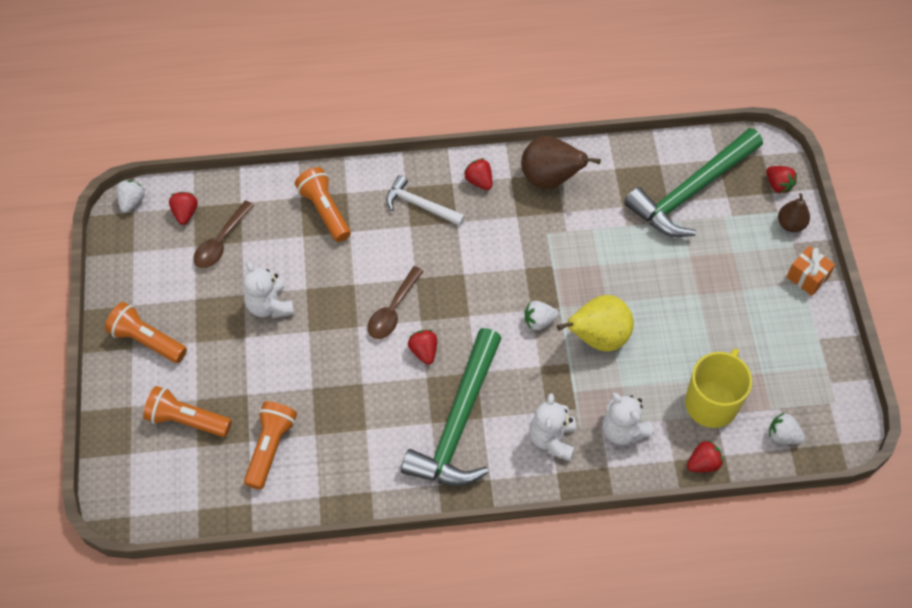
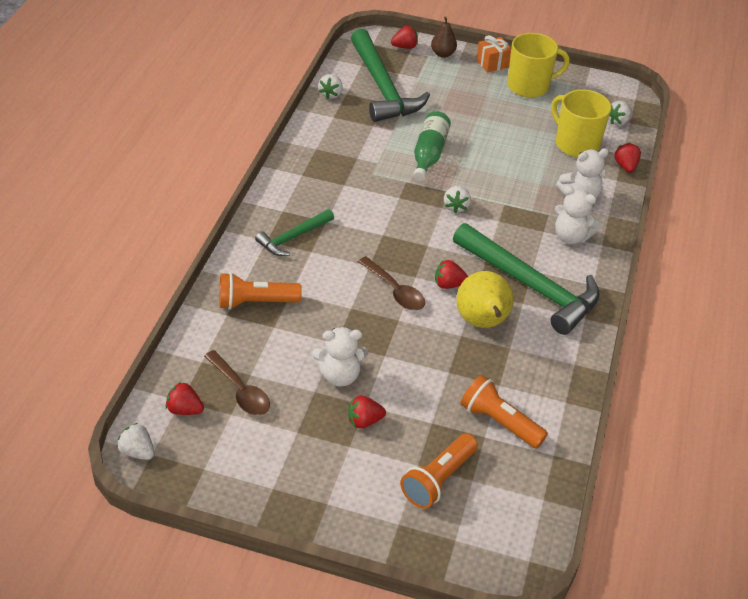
camera: 70 degrees left, 15 degrees down
(147, 340) = (325, 487): orange flashlight -> none
(420, 205) = (293, 237): white hammer -> green hammer
(479, 181) = (292, 194): red strawberry -> red strawberry (364, 421)
(550, 179) = (319, 153): brown pear -> none
(598, 338) = (489, 180): yellow pear -> yellow pear (482, 322)
(607, 270) = (429, 154): none -> green bottle
(649, 152) = (331, 94): none -> white strawberry
(789, 326) = (529, 86): none -> yellow mug

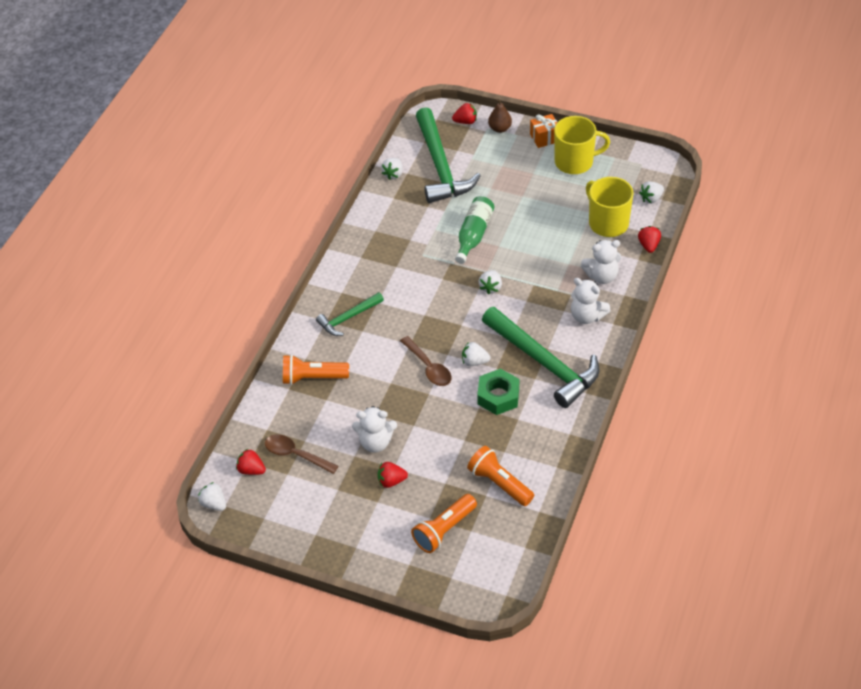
camera: 10 degrees right, 5 degrees up
(240, 391) = (295, 455): brown spoon -> brown spoon turned 150 degrees clockwise
(448, 284) = (474, 361): red strawberry -> white strawberry
(482, 322) = (498, 396): yellow pear -> green nut

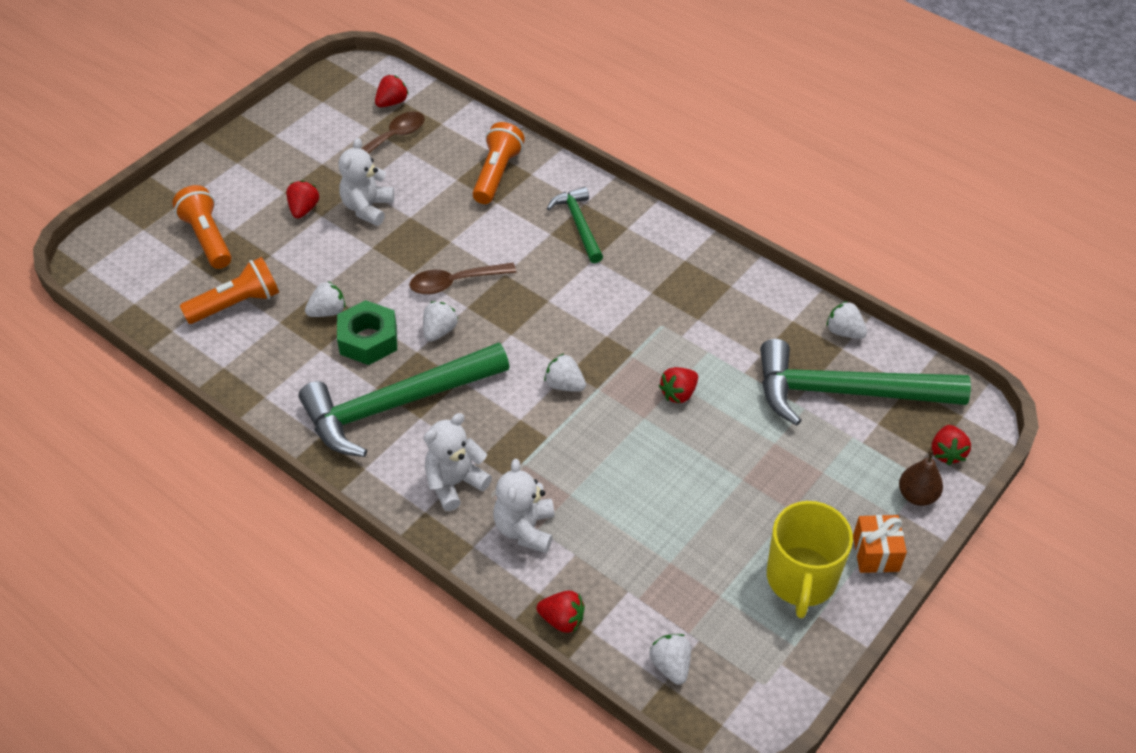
camera: 105 degrees right, 0 degrees up
(214, 503) = (365, 69): white strawberry -> white strawberry (328, 311)
(474, 235) = (678, 393): green bottle -> red strawberry
(607, 223) = (637, 577): yellow mug -> none

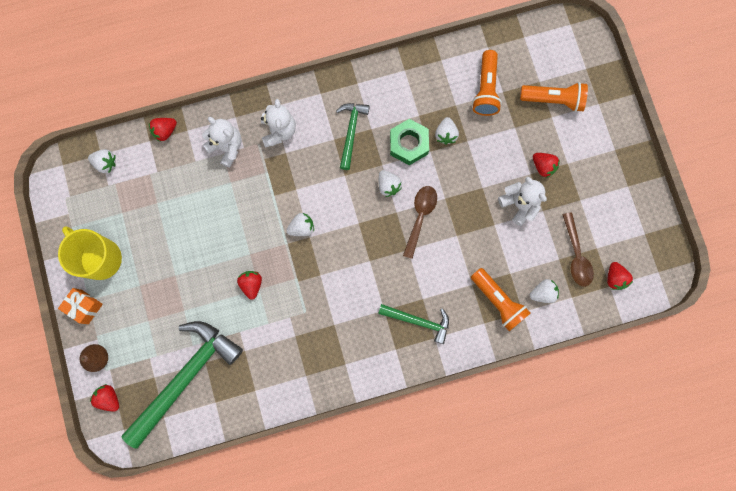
camera: 125 degrees right, 30 degrees up
(396, 405) = (351, 132): green hammer -> green hammer, size x0.52
(844, 331) = (225, 414): white strawberry -> white strawberry (542, 293)

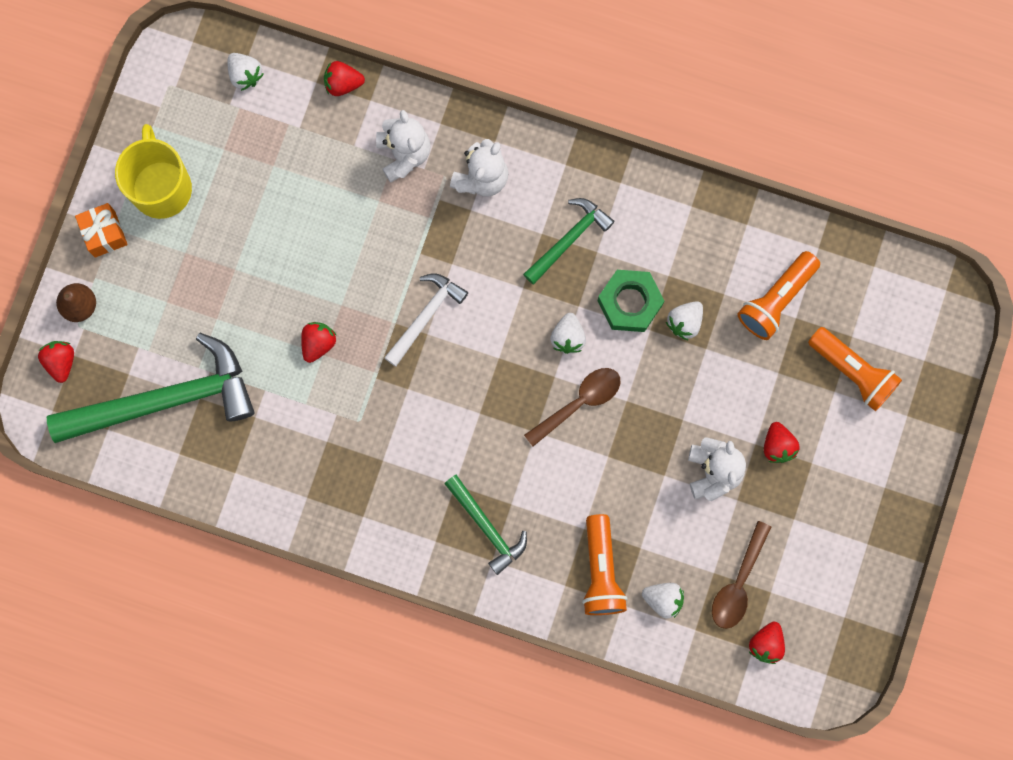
camera: 35 degrees right, 0 degrees up
(302, 227) = (426, 316): white strawberry -> white hammer

